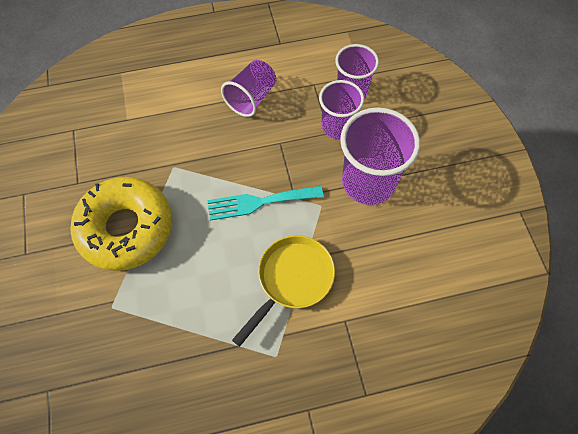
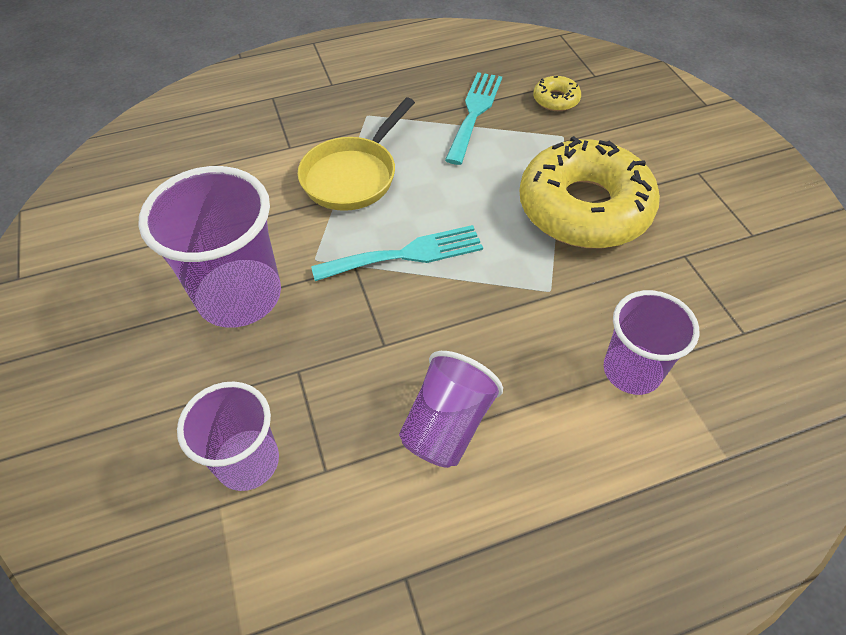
camera: 175 degrees right, 10 degrees down
(99, 356) = (556, 99): none -> yellow donut
(178, 347) = (474, 113): none -> turquoise fork
(337, 126) = (282, 383): purple cup -> purple cup (632, 371)

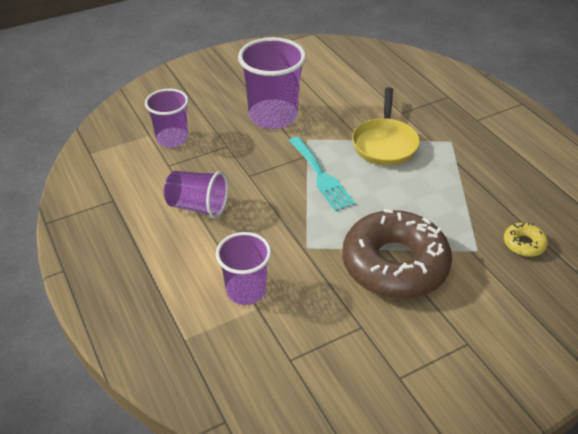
camera: 80 degrees right, 10 degrees down
(353, 176) = (384, 143): yellow pan -> yellow pan turned 105 degrees counterclockwise
(474, 113) = (481, 195): turquoise fork -> none
(584, 208) = (394, 264): yellow donut -> brown donut

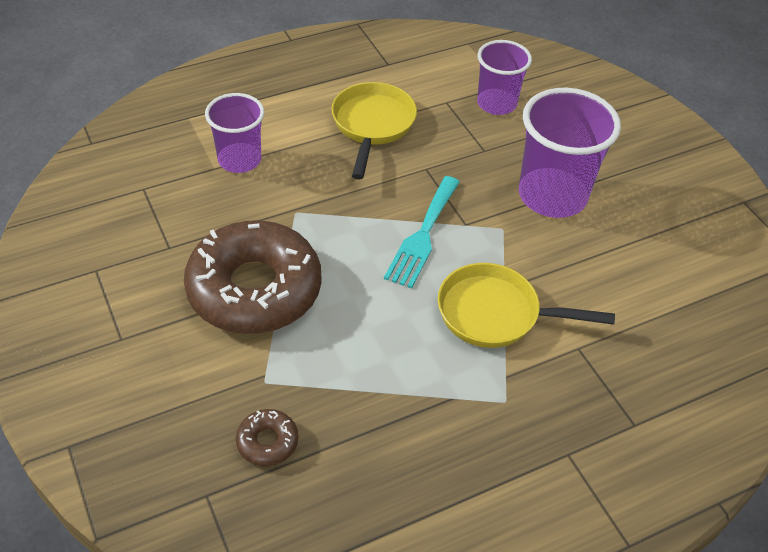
camera: 90 degrees right, 5 degrees up
(198, 206) = (372, 125): purple cup -> yellow pan
(321, 176) = (423, 235): turquoise fork -> turquoise fork turned 45 degrees counterclockwise
(524, 244) = (267, 442): yellow donut -> brown donut

